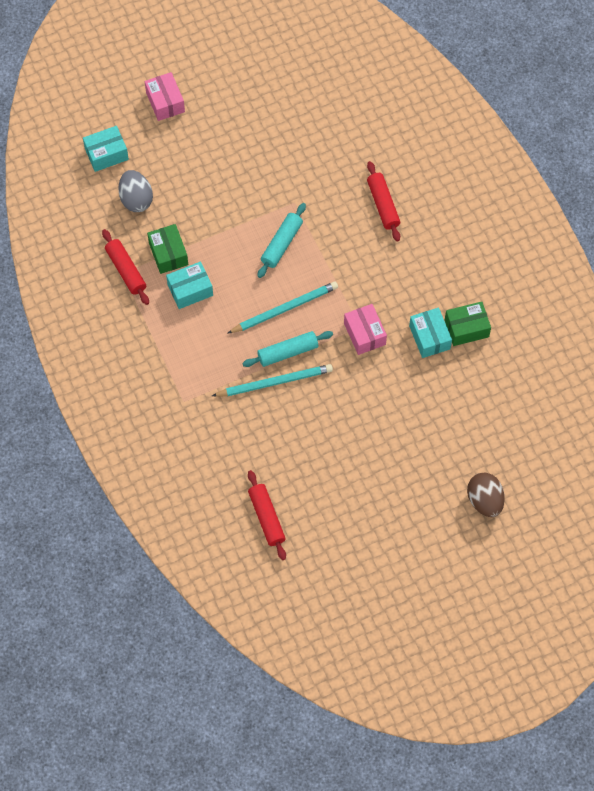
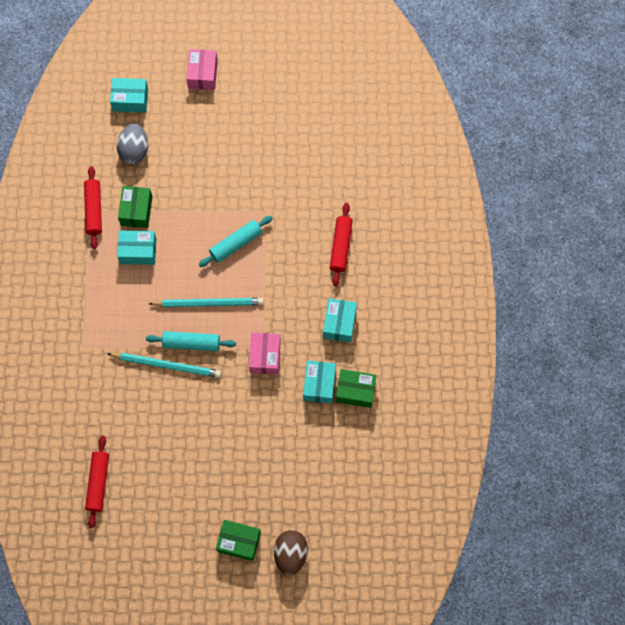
camera: 25 degrees right, 5 degrees up
(419, 274) = (339, 323): none -> turquoise box
(430, 511) = (239, 542): none -> green box

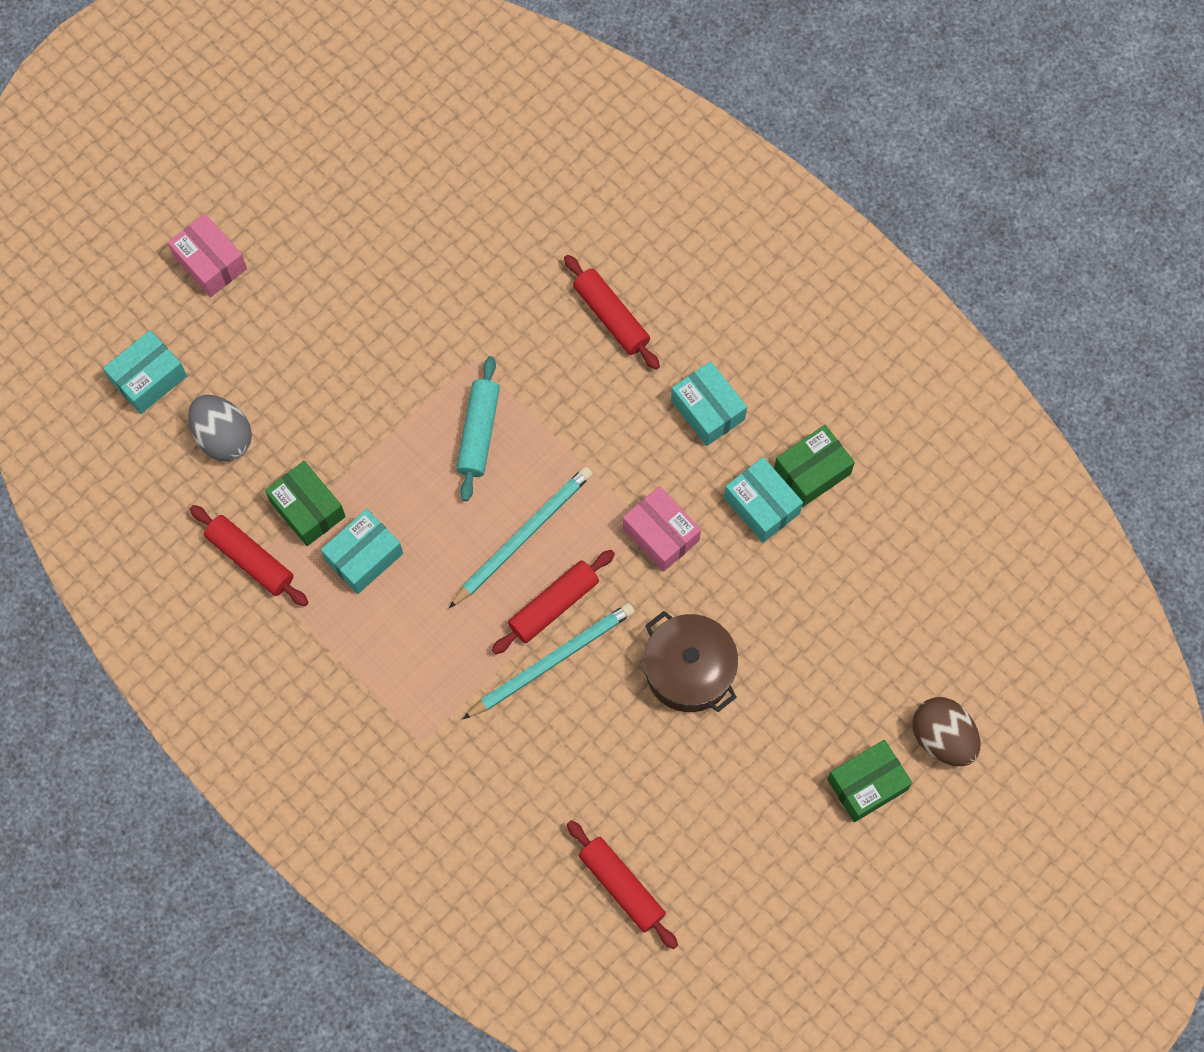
camera: 45 degrees left, 0 degrees up
(191, 343) = (553, 605): turquoise rolling pin -> red rolling pin
(217, 423) = (689, 670): none -> brown pot

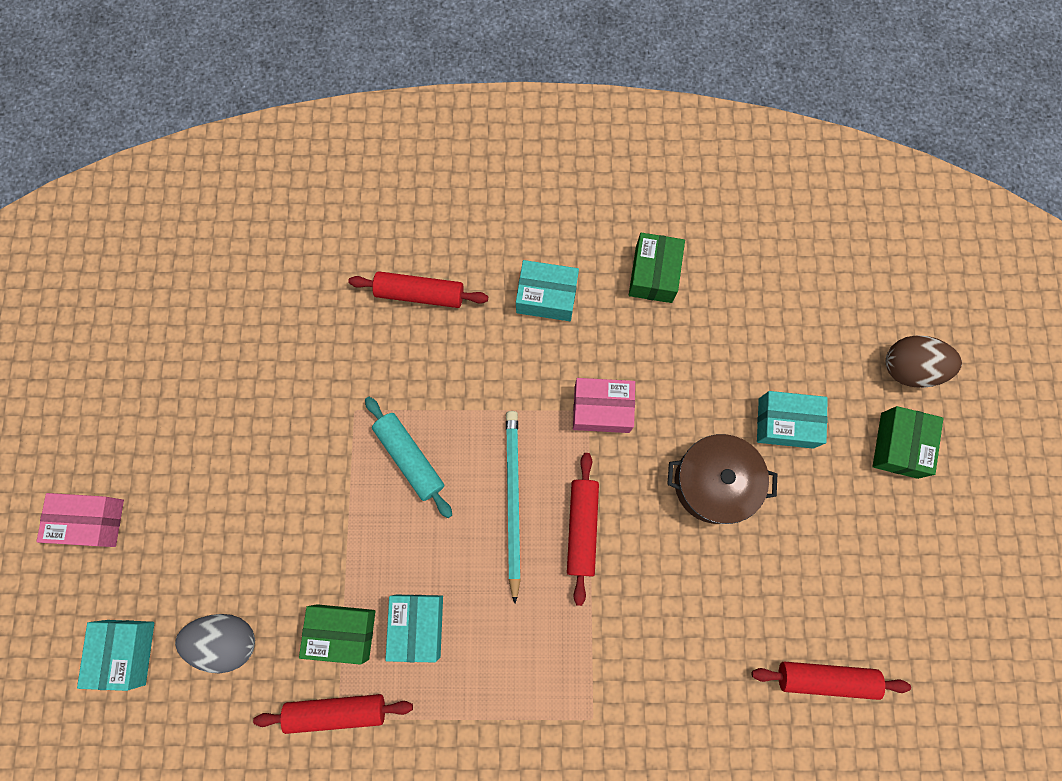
camera: 45 degrees left, 5 degrees up
(552, 661) = (620, 568): turquoise pencil -> none
(761, 505) = (645, 326): turquoise box -> turquoise box (785, 423)

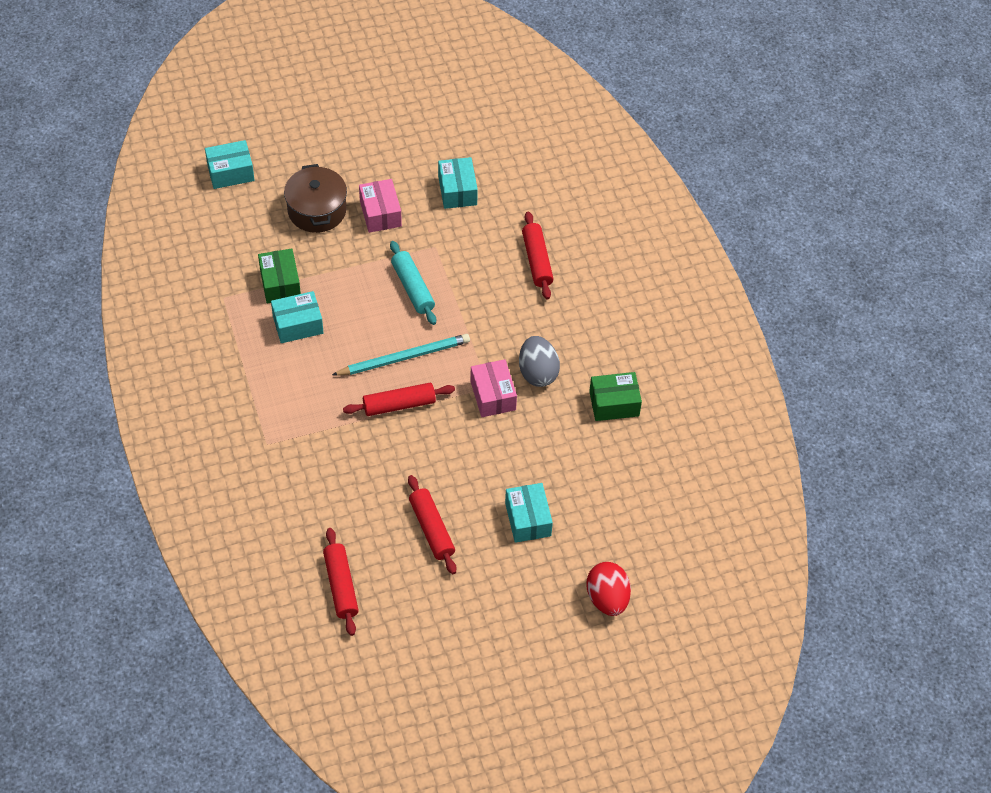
camera: 70 degrees right, 20 degrees down
(91, 521) = (307, 127): pink box -> pink box (380, 213)
(227, 640) = (255, 222): grey egg -> grey egg (538, 372)
(337, 711) = (228, 295): red rolling pin -> red rolling pin (431, 529)
(409, 458) = (412, 288): turquoise rolling pin -> turquoise rolling pin turned 60 degrees counterclockwise
(546, 296) = (567, 339): turquoise box -> turquoise box (457, 191)
(714, 483) = (463, 481): brown pot -> brown pot (317, 210)
(899, 445) = (539, 602): green box -> none
(909, 368) = (607, 598): brown egg -> red egg

